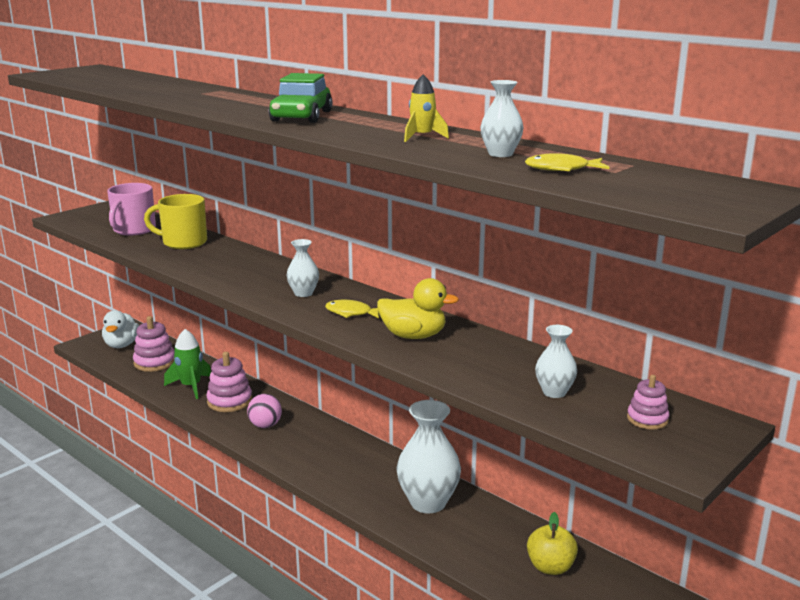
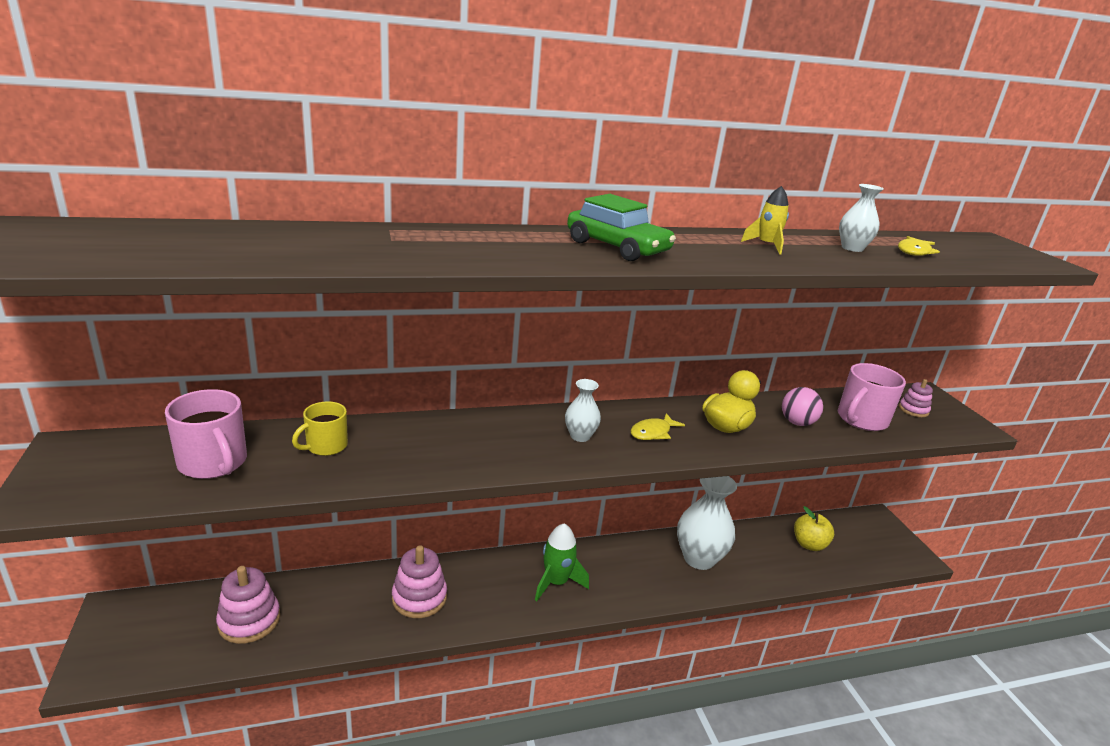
camera: 60 degrees left, 5 degrees up
(121, 345) = (154, 633): white duck -> none
(183, 242) = (325, 446): yellow mug -> yellow mug, size x0.65
(191, 386) = (350, 614): green rocket -> green rocket (556, 582)
(265, 425) = (495, 593): pink ball -> pink ball (797, 423)
(554, 392) = (861, 420): white vase -> pink mug

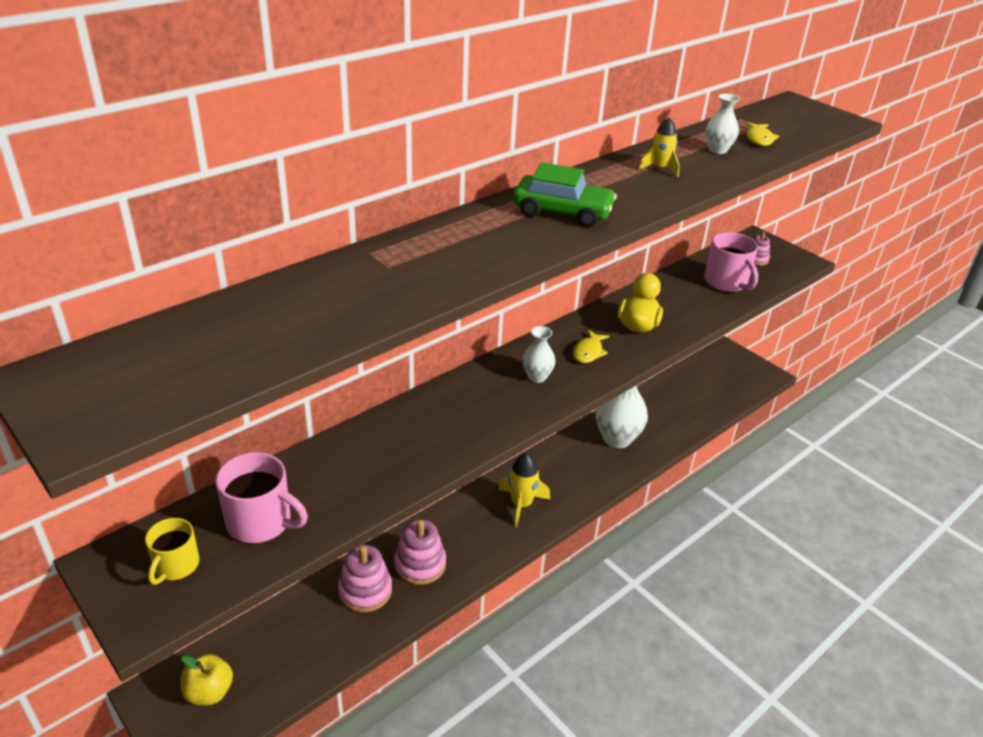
camera: 25 degrees left, 10 degrees up
(249, 620) = (289, 647): pink stacking toy -> pink stacking toy (365, 590)
(325, 446) = (341, 467): yellow mug -> yellow mug (176, 566)
(556, 582) = (521, 504): green rocket -> yellow rocket
(797, 423) = (684, 302): pink ball -> none
(809, 544) = (690, 393): yellow apple -> yellow apple (209, 692)
(861, 420) = (726, 282): pink mug -> pink mug turned 45 degrees counterclockwise

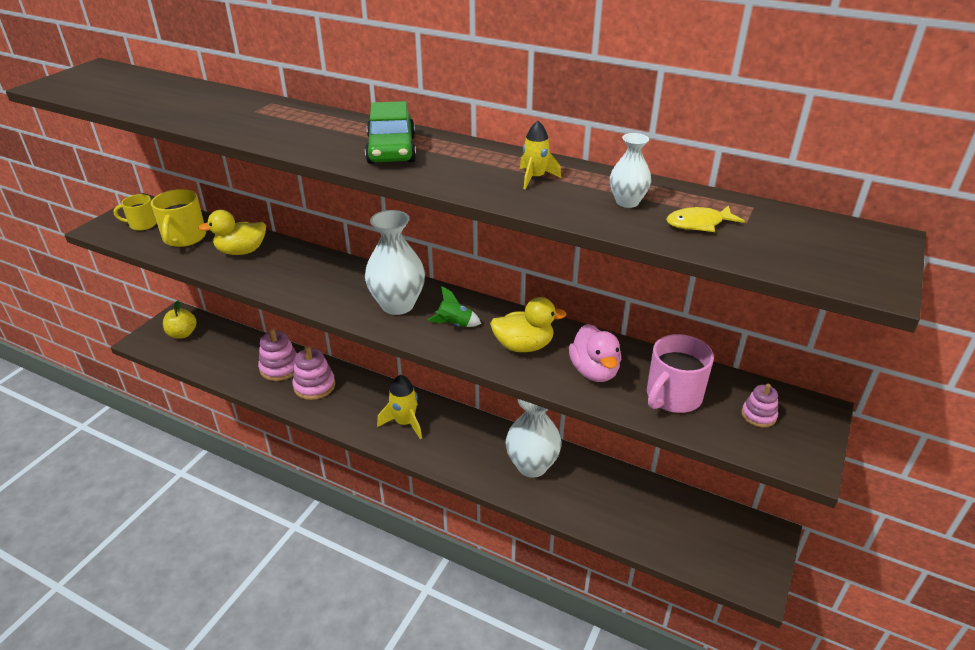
camera: 70 degrees right, 0 degrees up
(261, 522) = (184, 238): pink mug -> yellow mug
(343, 471) = (241, 251): none -> yellow duck
(537, 376) = (397, 305): white vase -> white vase, size x1.91
(588, 352) = (454, 325): yellow fish -> green rocket
(685, 304) = (594, 371): none -> pink duck

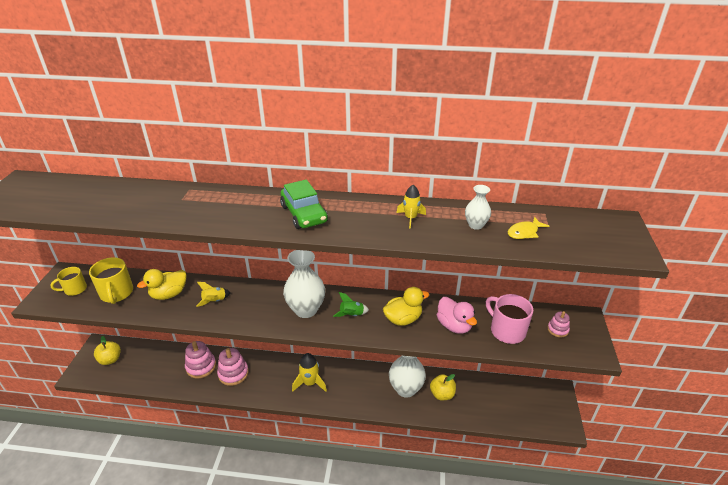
camera: 20 degrees left, 0 degrees up
(290, 270) = (214, 301): none -> yellow rocket
(581, 487) = (442, 394): none -> yellow apple
(672, 397) = (506, 330): pink mug -> pink mug turned 120 degrees clockwise

